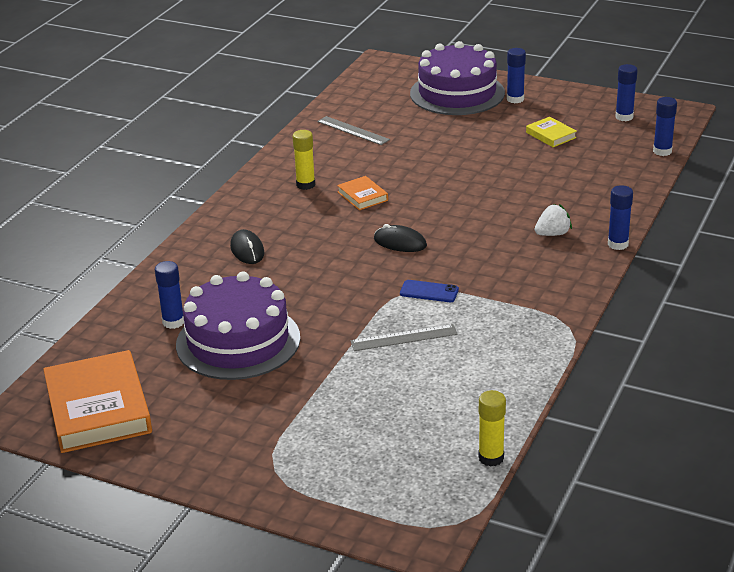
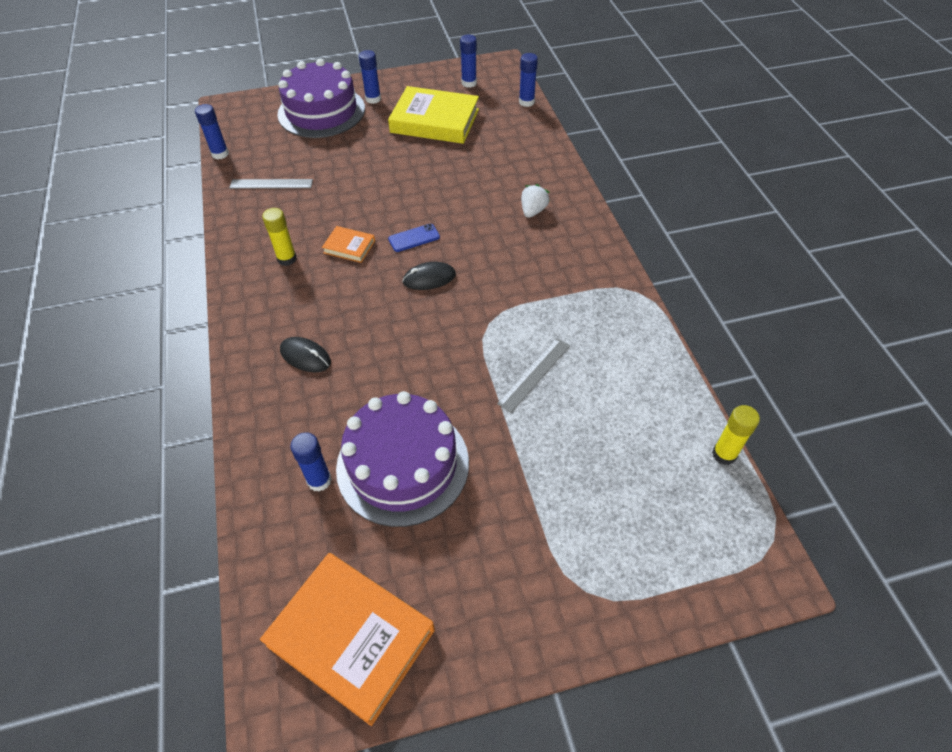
camera: 40 degrees left, 20 degrees up
(429, 291) = (504, 315): blue phone -> blue phone (414, 238)
(551, 135) = (435, 121): yellow book -> yellow book, size x2.14
(618, 244) = (586, 198): blue glue stick -> blue glue stick (220, 154)

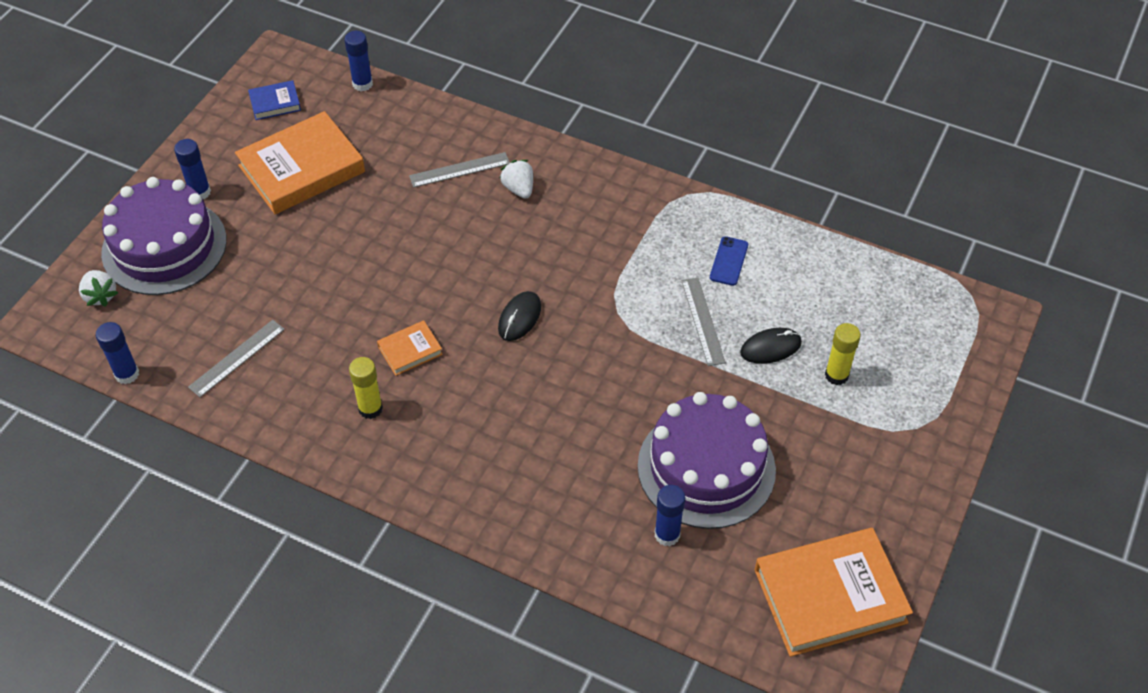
camera: 50 degrees left, 0 degrees up
(264, 113) = (100, 296): none -> white strawberry
(305, 356) = (518, 466): black mouse -> black mouse (770, 348)
(414, 238) = (454, 295): blue phone -> blue phone (728, 261)
(435, 121) = (301, 169): yellow book -> orange book
(469, 83) = (275, 103): blue glue stick -> blue book
(514, 177) = (459, 170): none -> grey ruler
(724, 454) = (885, 266): yellow glue stick -> yellow glue stick (836, 375)

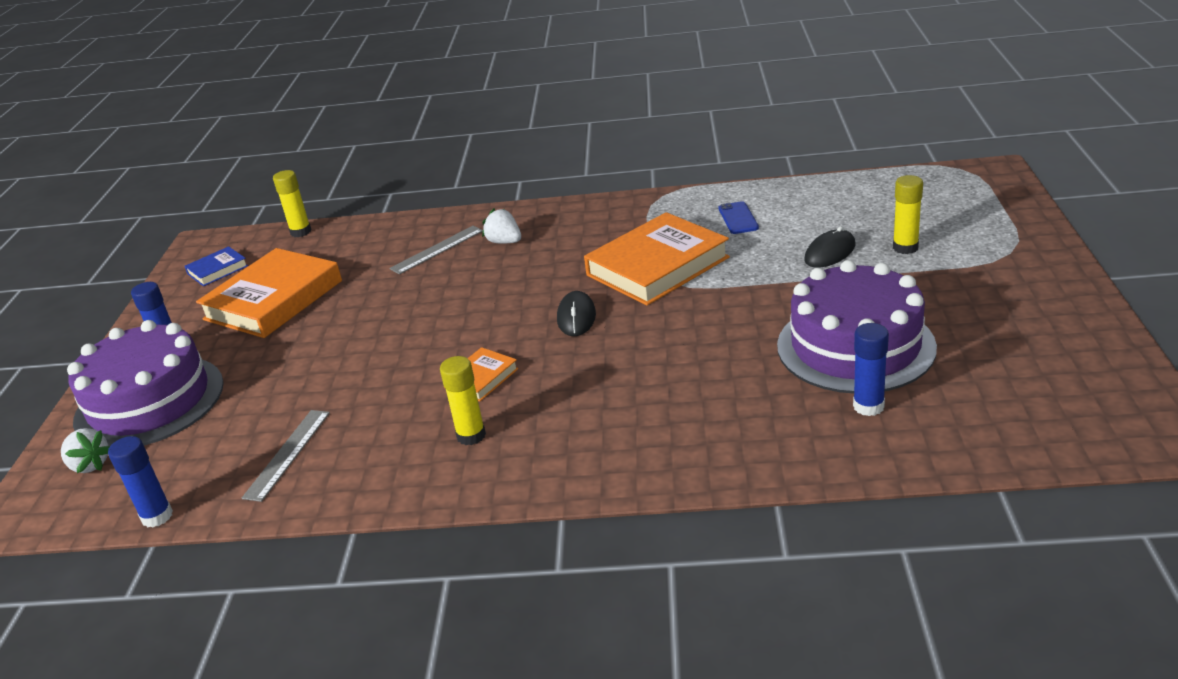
camera: 20 degrees left, 20 degrees down
(362, 84) = (301, 232): blue glue stick -> yellow glue stick
(702, 321) = (752, 259): grey ruler -> none
(830, 596) = (1070, 385): orange book -> orange book (657, 266)

